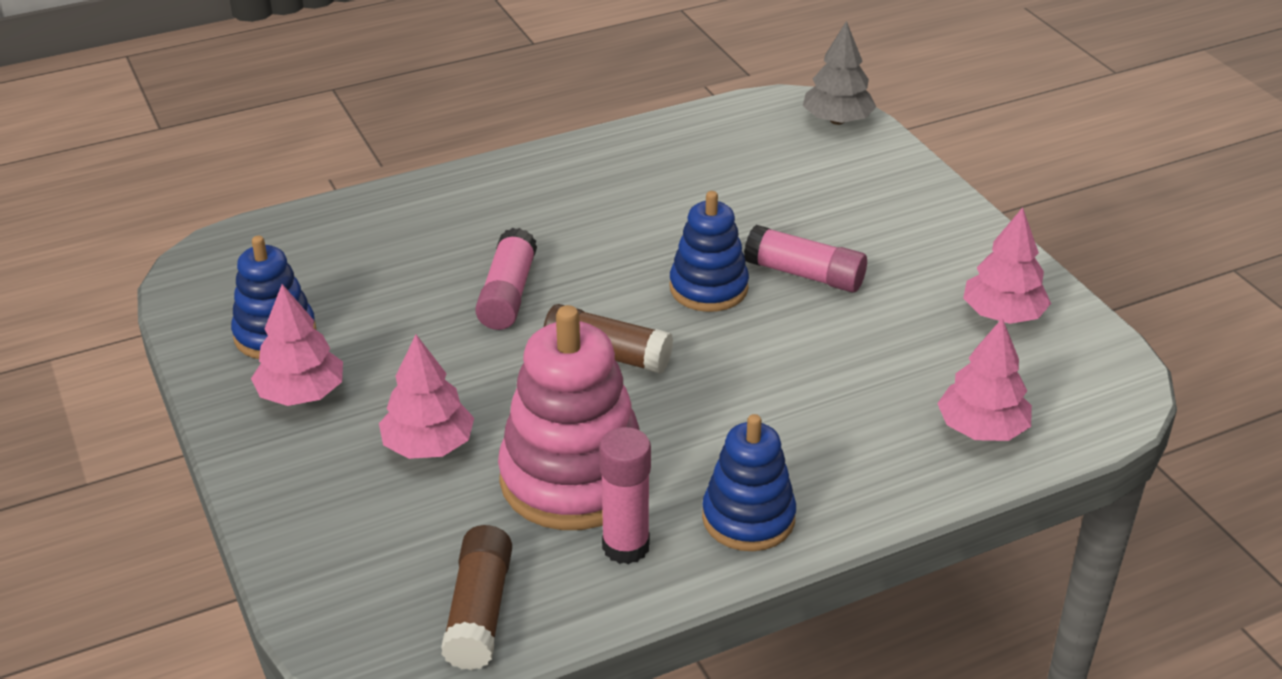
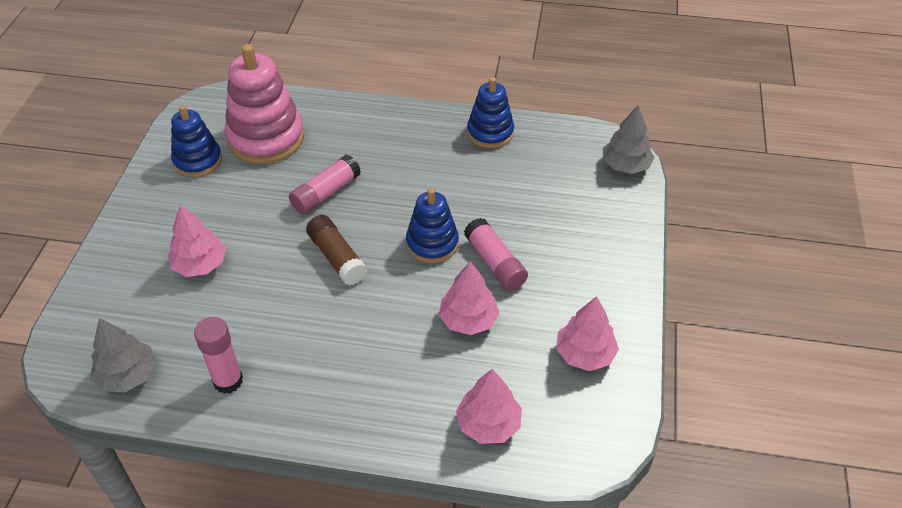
camera: 35 degrees right, 10 degrees up
(301, 394) = (175, 202): pink tree -> pink tree (468, 320)
(479, 611) = (128, 375): brown glue stick -> grey tree
(573, 479) = (245, 324): pink stacking toy -> pink stacking toy (266, 138)
(748, 518) = (303, 402): blue stacking toy -> blue stacking toy (490, 133)

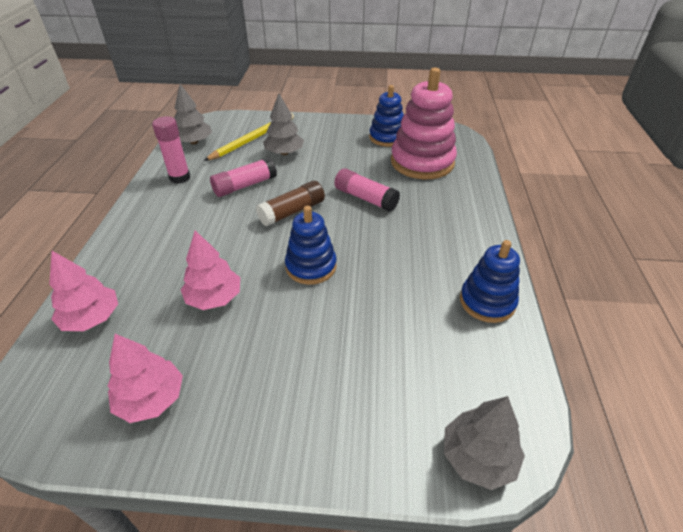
camera: 85 degrees right, 5 degrees down
(146, 301) = (253, 139): none -> yellow pencil
(200, 265) = (284, 153): pink tree -> grey tree
(495, 263) = (287, 314): pink glue stick -> pink glue stick (245, 185)

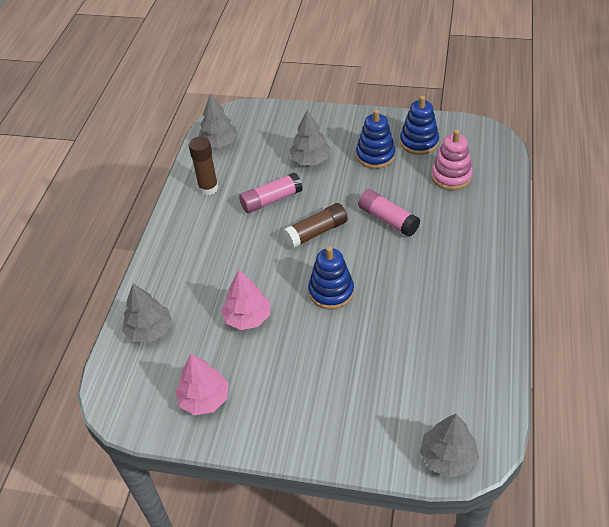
camera: 10 degrees right, 5 degrees up
(92, 318) = (150, 330): pink tree -> grey tree
(180, 177) = (208, 188): pink glue stick -> brown glue stick
(253, 139) = (278, 140): yellow pencil -> none
(422, 162) = (451, 176): pink stacking toy -> pink stacking toy, size x0.61
(487, 302) = (483, 334): blue stacking toy -> blue stacking toy (375, 156)

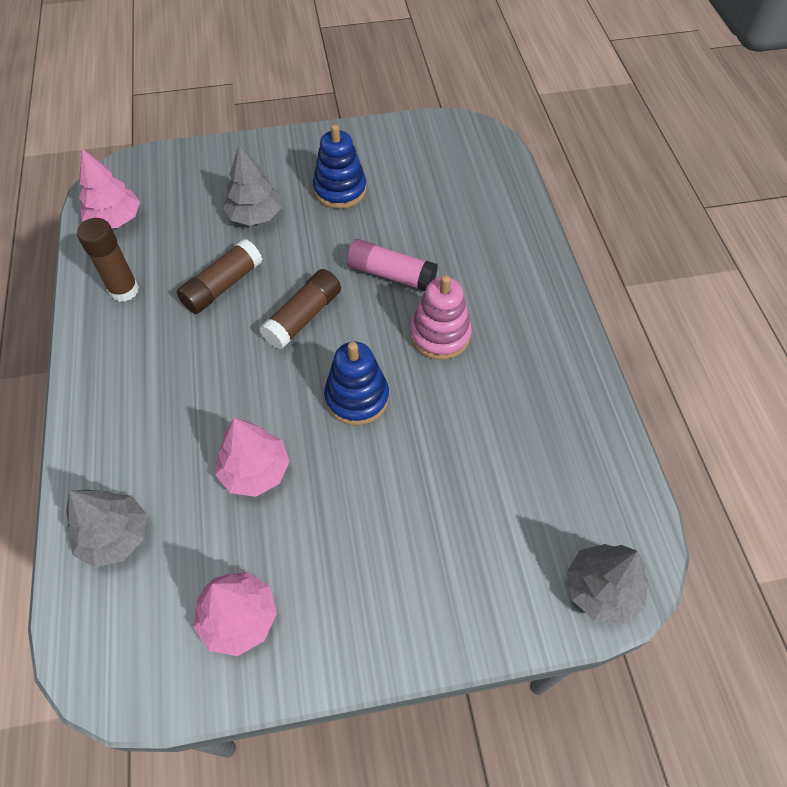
camera: 25 degrees left, 10 degrees up
(219, 143) = (115, 219): grey tree -> pink tree
(271, 200) = (222, 286): pink glue stick -> brown glue stick
(419, 142) = (388, 159): blue stacking toy -> none
(451, 176) = (447, 196): pink stacking toy -> pink stacking toy (440, 335)

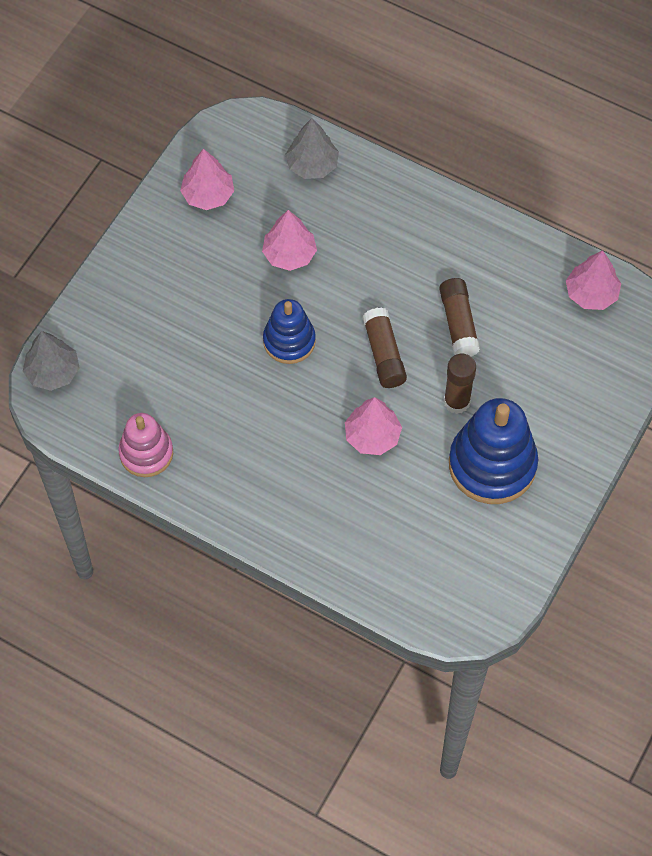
camera: 130 degrees right, 5 degrees up
(124, 290) = (508, 263): brown glue stick -> brown glue stick (457, 402)
(255, 215) = (515, 387): grey tree -> none
(340, 190) = (492, 465): blue stacking toy -> blue stacking toy, size x1.63
(391, 274) = (372, 436): pink glue stick -> pink tree
(440, 335) = (291, 426): pink stacking toy -> pink stacking toy (146, 453)

